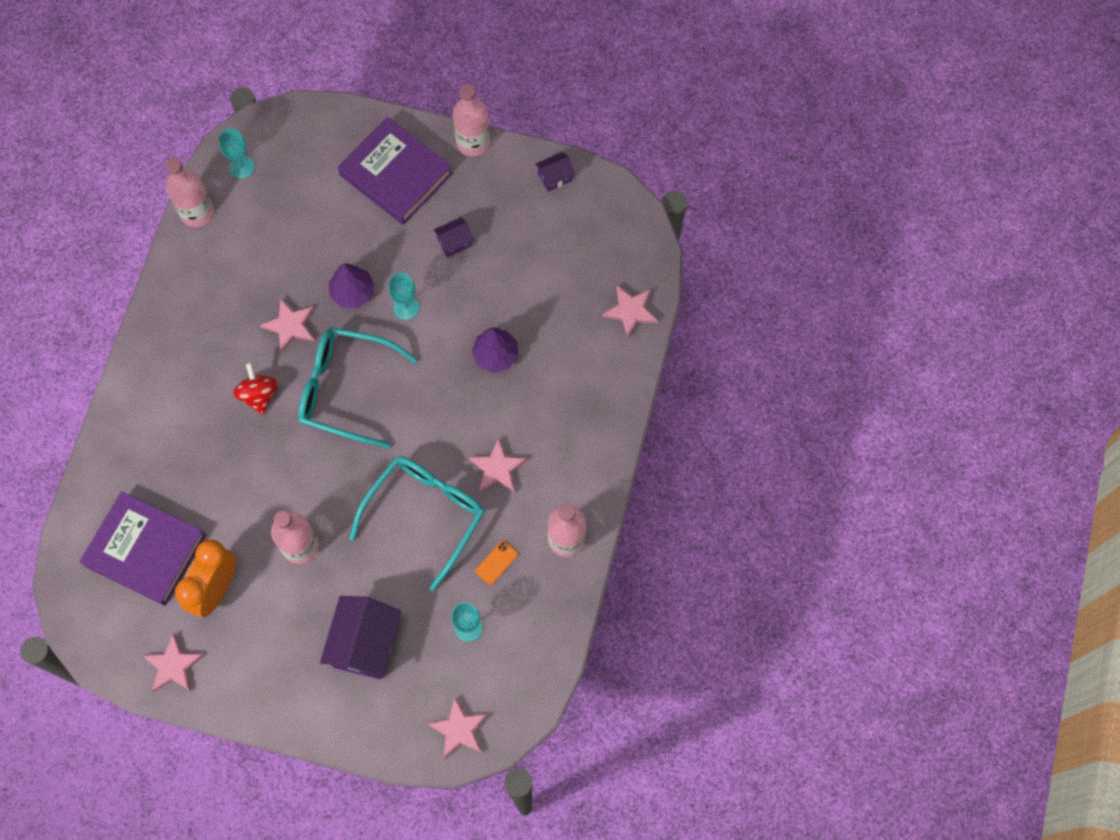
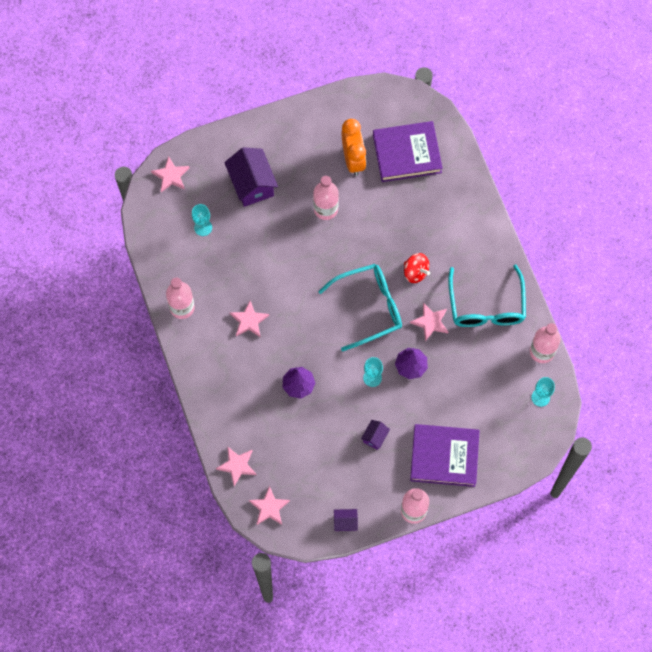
camera: 145 degrees right, 0 degrees up
(173, 665) = (343, 110): pink star -> pink star (269, 507)
(425, 514) = (270, 270): turquoise glasses -> turquoise glasses (486, 306)
(496, 563) = (212, 270): orange phone -> none
(555, 177) = (345, 522): purple house -> purple house turned 60 degrees clockwise

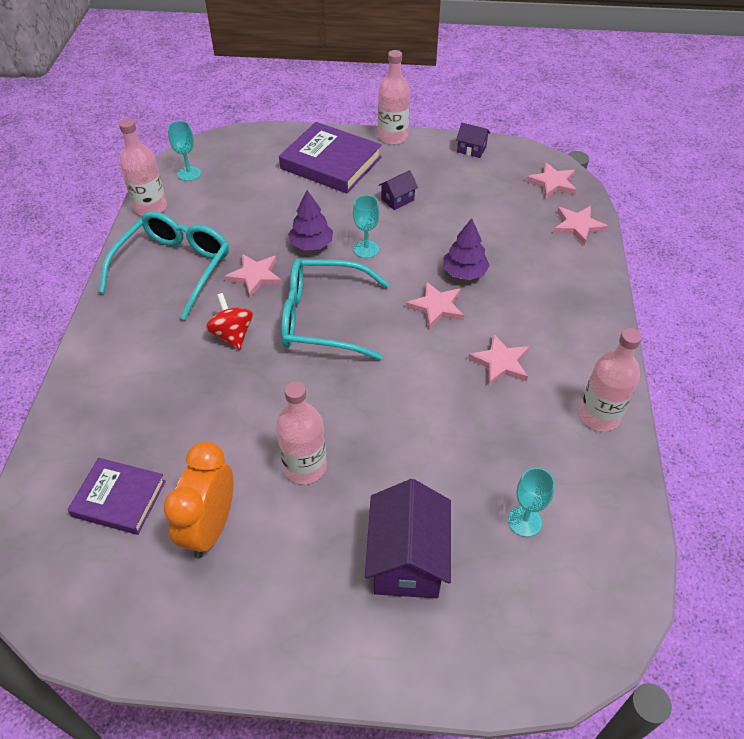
camera: 155 degrees left, 20 degrees down
(171, 176) = (556, 644): pink star -> pink star (436, 307)
(407, 153) = (119, 499): purple book -> purple book, size x0.64

